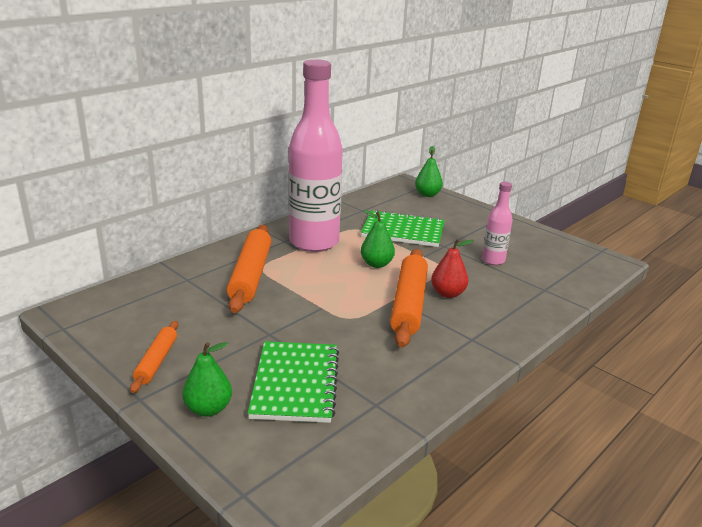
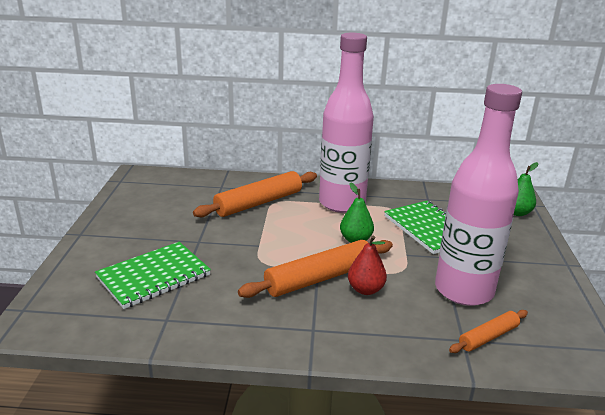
camera: 50 degrees right, 0 degrees up
(156, 361) = (121, 221): orange rolling pin -> orange rolling pin (488, 337)
(208, 409) = (93, 259): green pear -> none
(493, 260) = (464, 290): pink bottle -> pink bottle, size x2.20

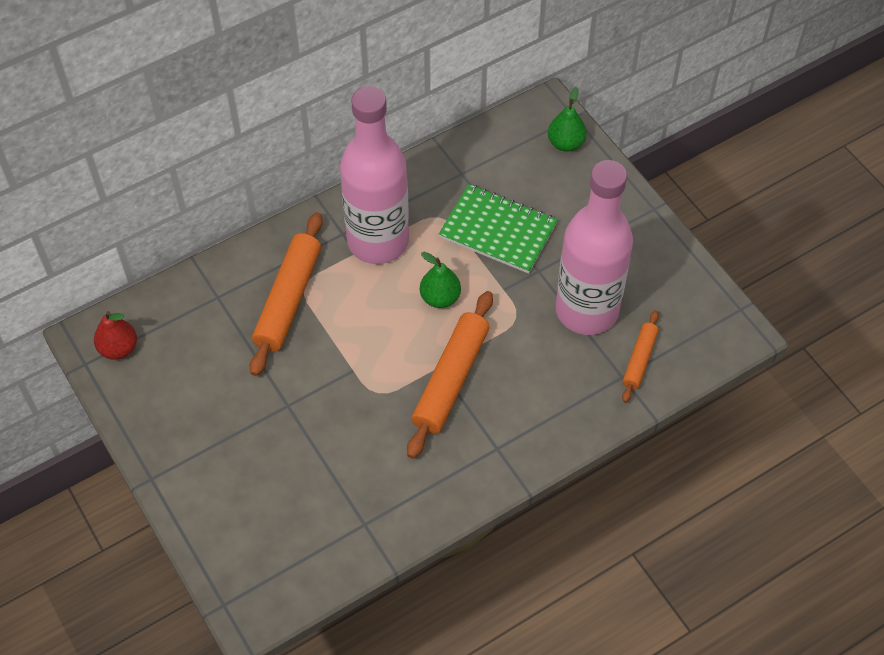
camera: 35 degrees left, 30 degrees up
(154, 276) = (296, 483): green notebook -> none
(365, 289) = (503, 367): red pear -> red pear (118, 348)

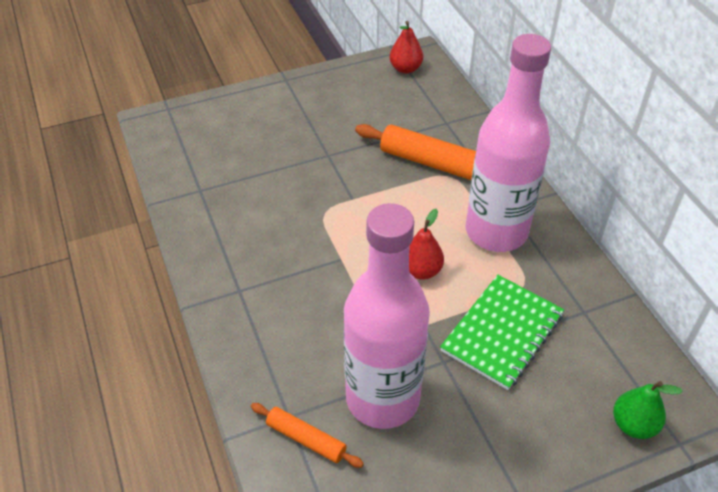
camera: 100 degrees right, 10 degrees down
(440, 298) = (421, 271): green pear -> red pear
(451, 379) = (324, 266): orange rolling pin -> none

